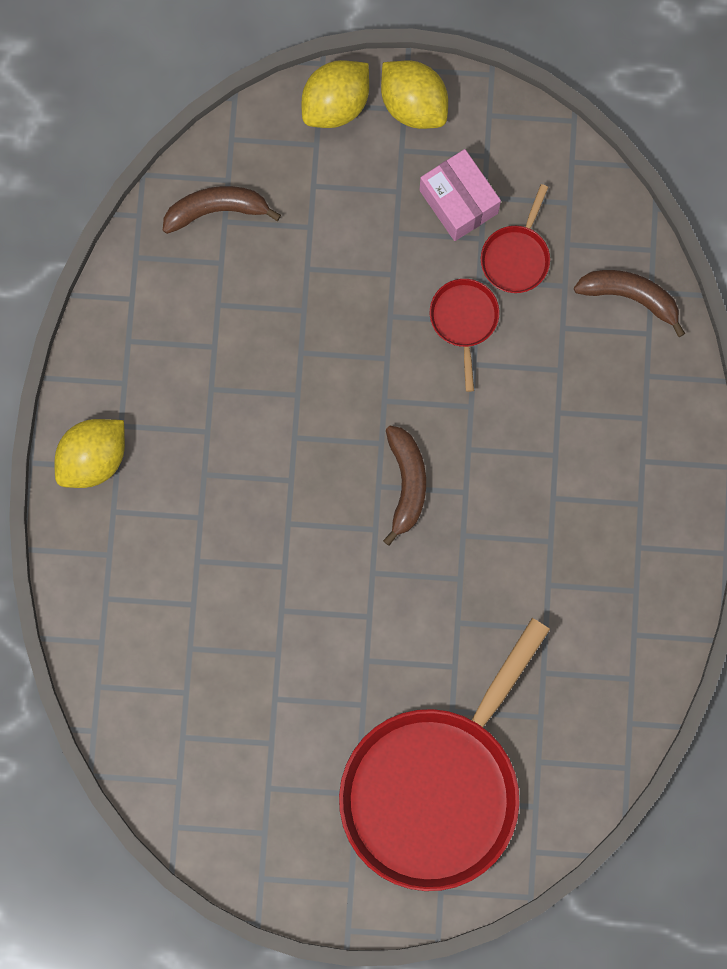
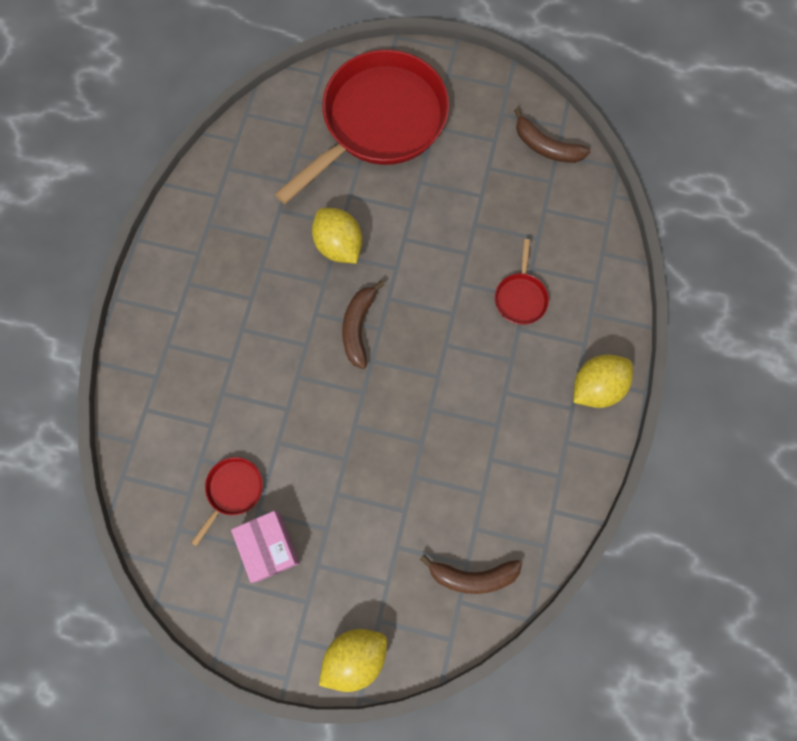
camera: 170 degrees left, 5 degrees down
(413, 104) = (288, 643): yellow lemon -> yellow lemon (339, 245)
(464, 320) = (287, 445): red pan -> red pan (520, 297)
(630, 296) = (150, 441): brown banana -> brown banana (546, 146)

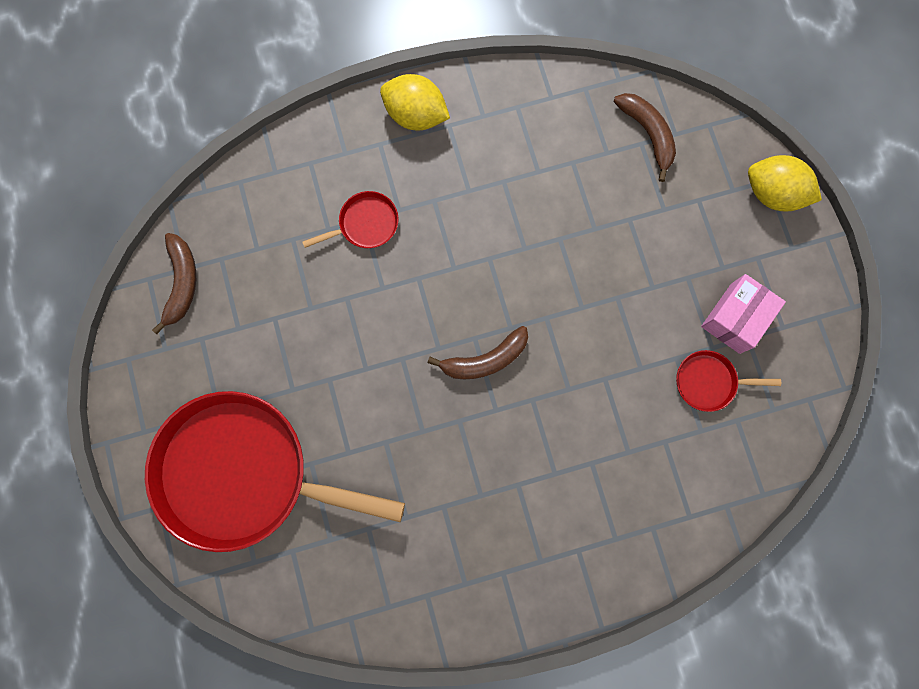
camera: 120 degrees left, 5 degrees up
(339, 245) = (410, 430): yellow lemon -> none

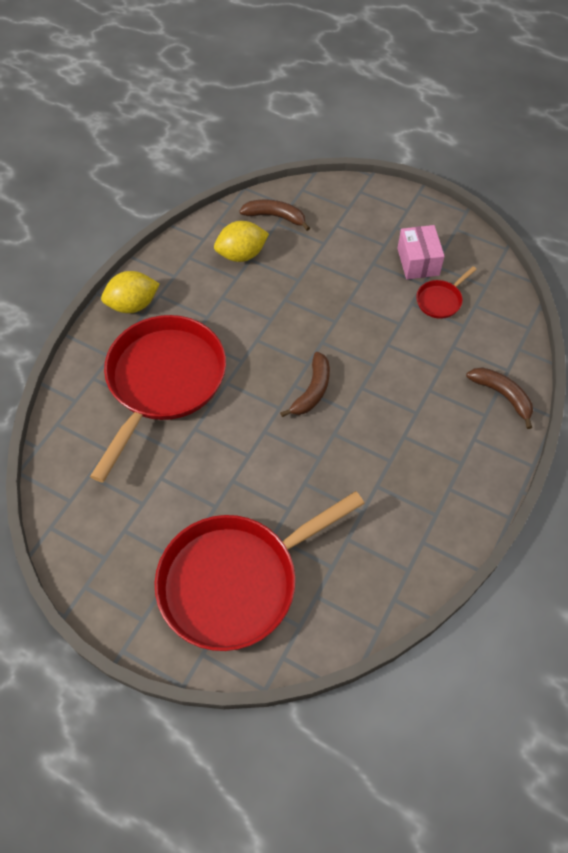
camera: 45 degrees left, 20 degrees down
(182, 283) = (76, 510): brown banana -> brown banana (502, 395)
(365, 224) = (163, 382): red pan -> red pan, size x2.47
(773, 193) = (369, 194): yellow lemon -> yellow lemon (241, 254)

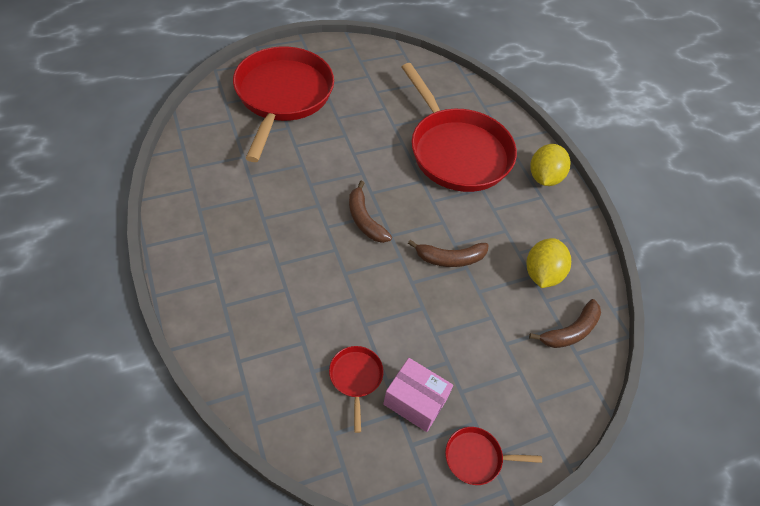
camera: 125 degrees right, 5 degrees down
(416, 214) = (477, 458): none -> red pan
(502, 395) = (224, 333): brown banana -> brown banana (450, 258)

